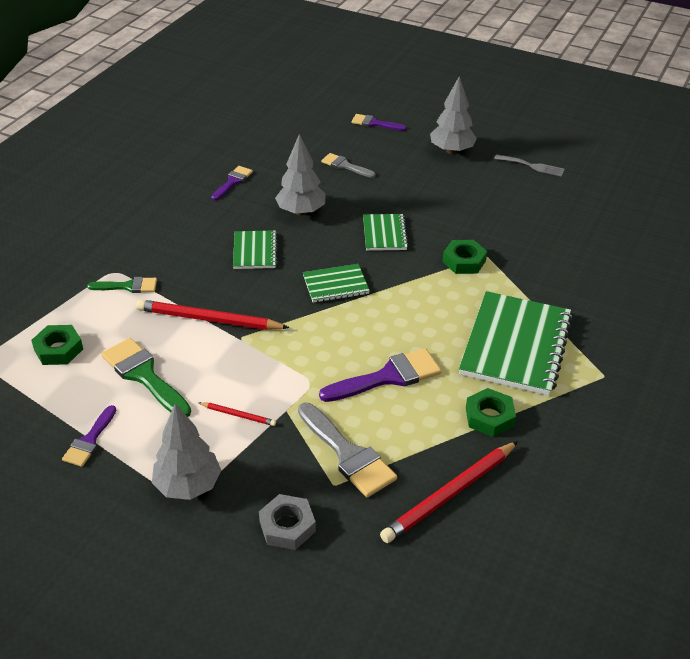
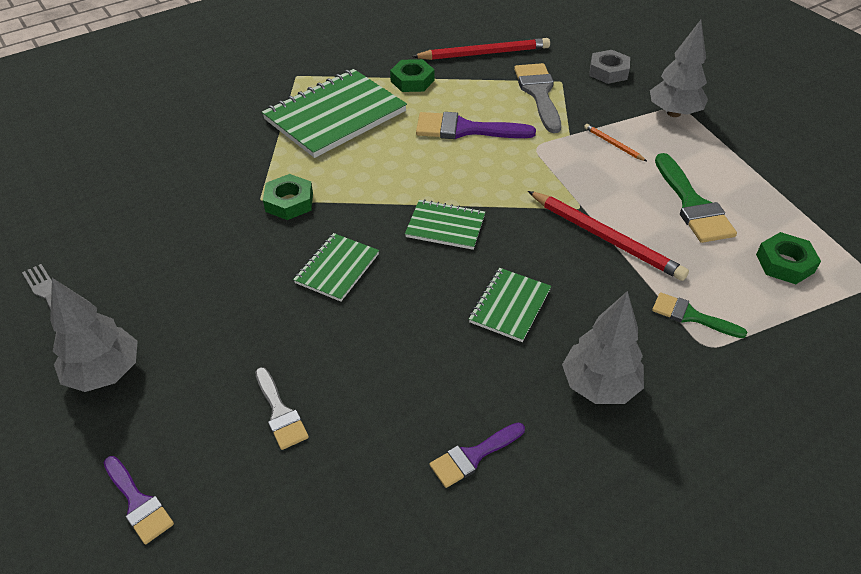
camera: 150 degrees left, 5 degrees up
(89, 440) = (754, 167): purple brush -> none
(238, 415) = (613, 144): red pencil -> orange pencil
(301, 212) = (411, 347): grey tree -> grey tree (599, 385)

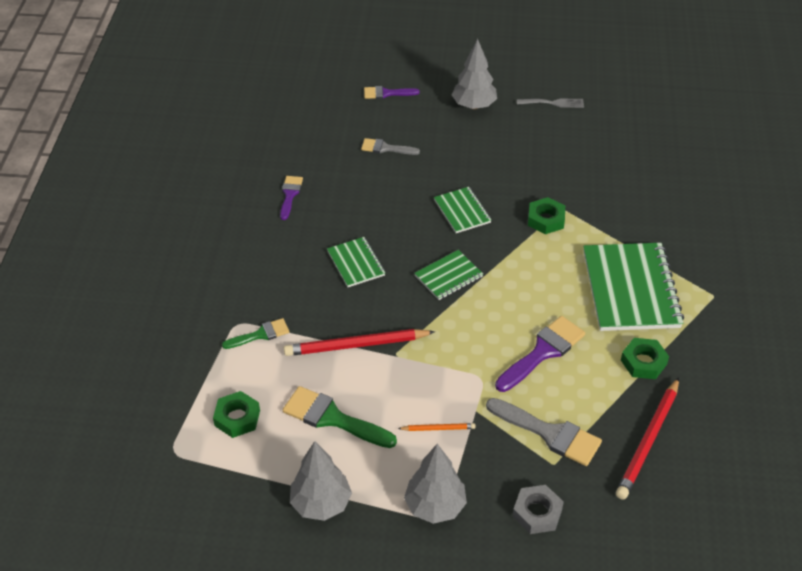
camera: 130 degrees right, 0 degrees up
(599, 385) = (269, 262): grey tree -> grey tree (321, 504)

